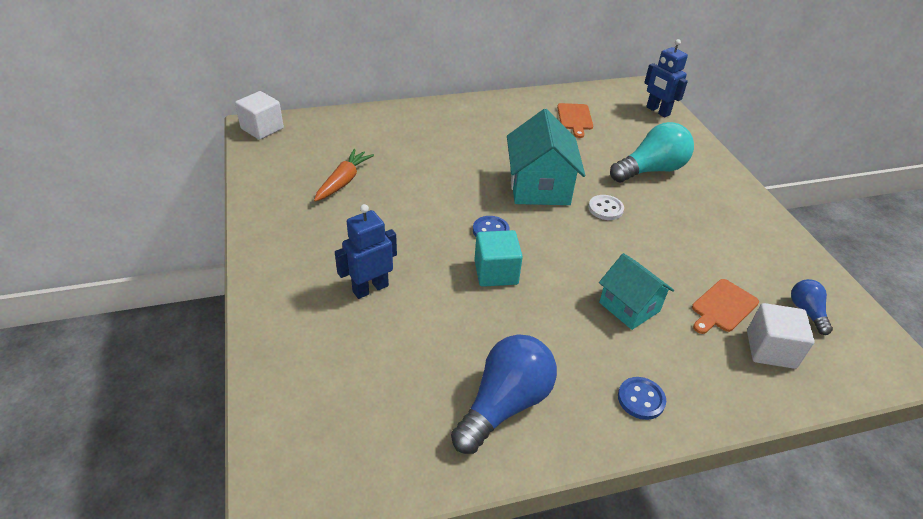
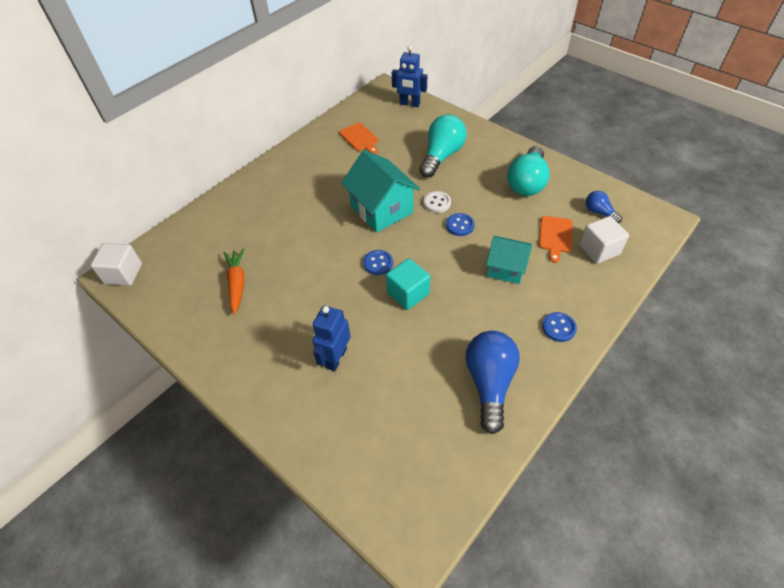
camera: 30 degrees left, 10 degrees up
(612, 241) = (460, 225): none -> blue button
(734, 238) = (527, 182): none -> turquoise light bulb

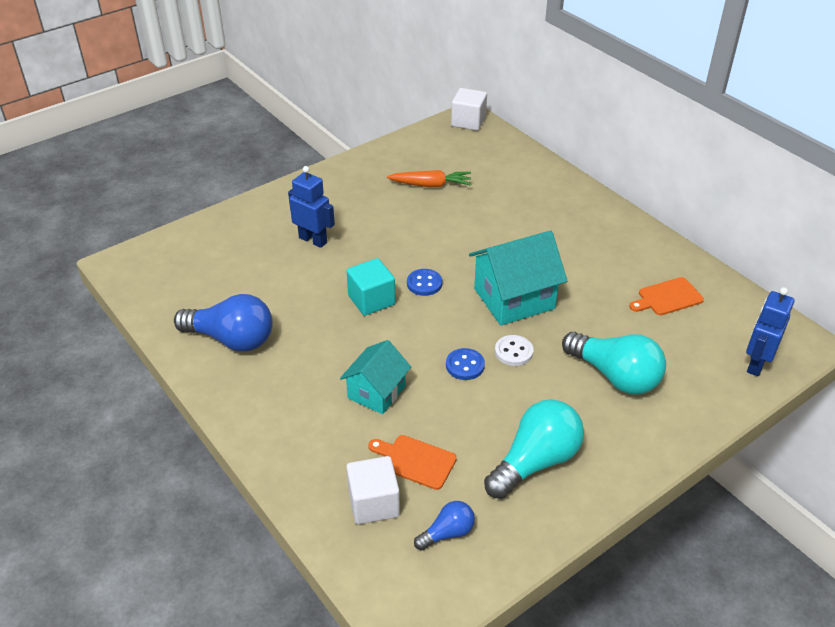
camera: 100 degrees right, 10 degrees down
(527, 182) = (535, 462): turquoise light bulb -> turquoise light bulb turned 105 degrees clockwise
(558, 328) = (269, 416): blue button -> none

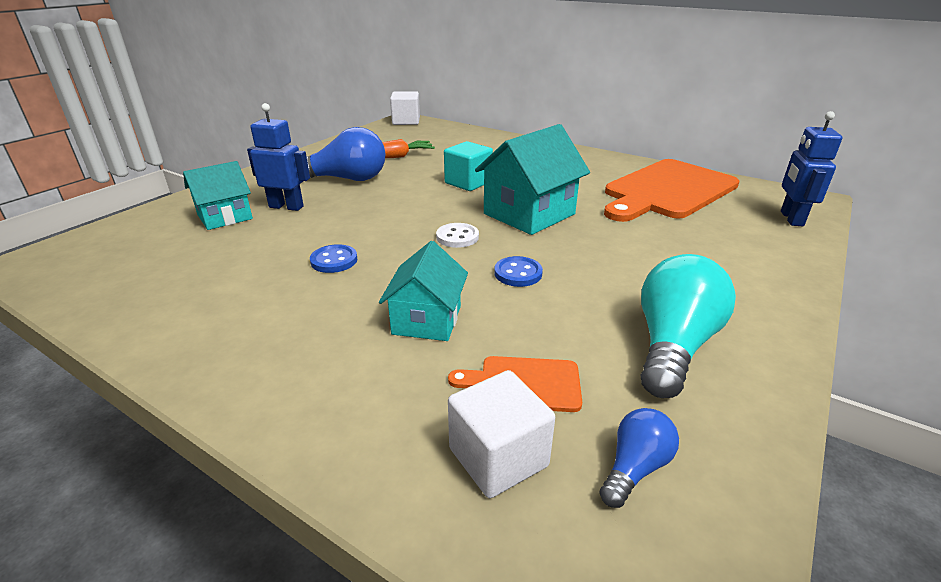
camera: 20 degrees left, 10 degrees down
(232, 339) = (203, 306): blue light bulb -> blue light bulb (347, 179)
(262, 242) = (225, 217): none -> turquoise house
(371, 300) = (376, 240): turquoise cube -> turquoise cube (468, 182)
(424, 283) = (428, 218): blue button -> blue button (334, 260)
(513, 352) = (561, 252): white button -> white button (457, 237)
(615, 376) = (680, 251): turquoise light bulb -> none
(667, 297) = (667, 191): orange cutting board -> orange cutting board, size x2.22

